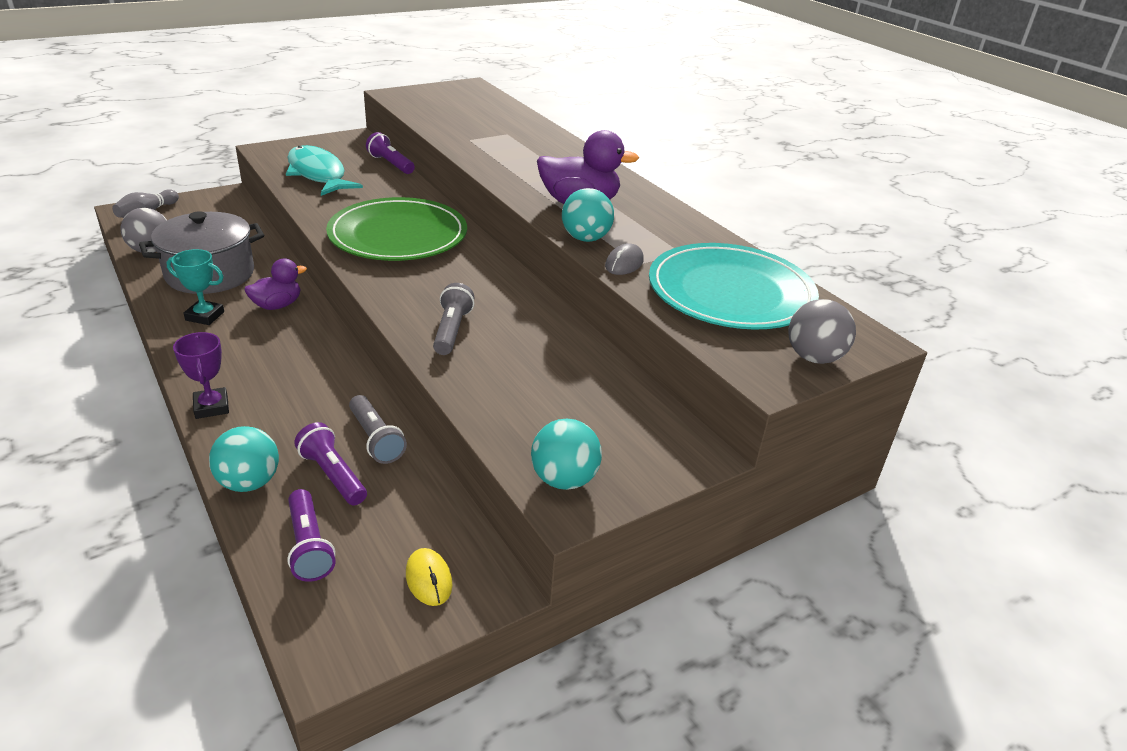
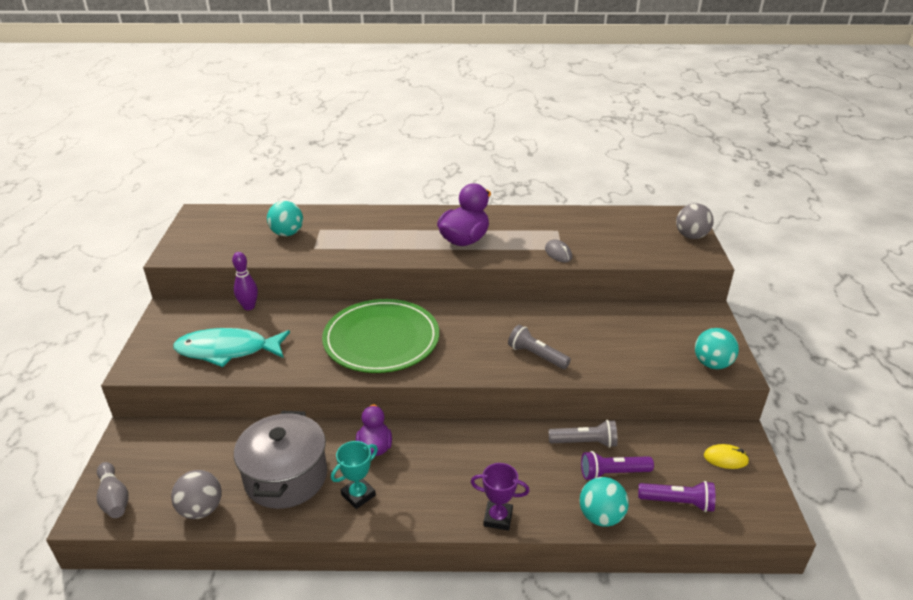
camera: 55 degrees left, 0 degrees up
(391, 164) = (249, 307): purple flashlight -> purple bowling pin
(585, 238) = (516, 255): turquoise ball -> turquoise ball (287, 233)
(730, 292) = (613, 233): turquoise plate -> none

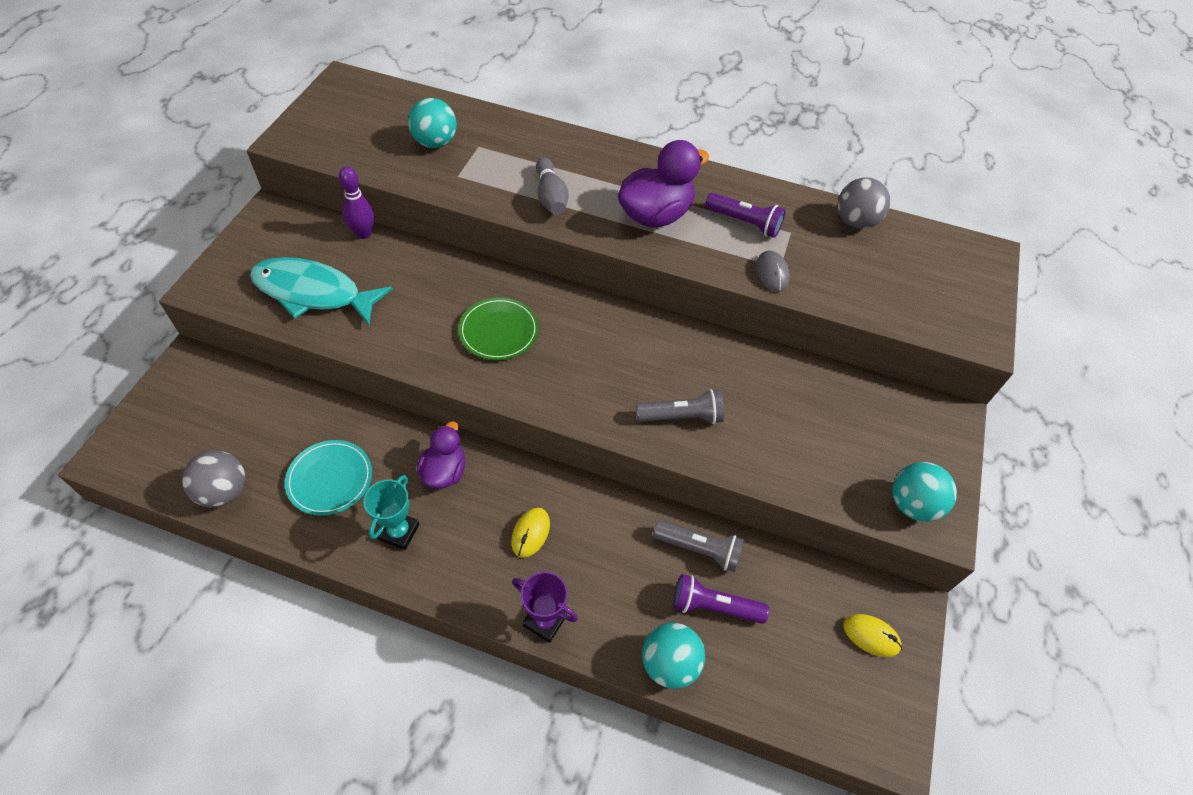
camera: 15 degrees right, 20 degrees up
(114, 498) = (141, 445): grey bowling pin -> grey bowling pin (550, 197)
(286, 477) = (330, 479): grey pot -> turquoise plate
(358, 495) = (399, 532): turquoise trophy -> turquoise trophy turned 45 degrees counterclockwise
(381, 339) = (499, 331): green plate -> green plate, size x0.53
(459, 467) = (530, 533): none -> yellow mouse
(536, 356) = (681, 417): grey flashlight -> grey flashlight turned 120 degrees clockwise
(677, 502) = (775, 678): purple flashlight -> purple flashlight (744, 222)
(691, 236) = (978, 296): grey ball -> grey ball (855, 221)

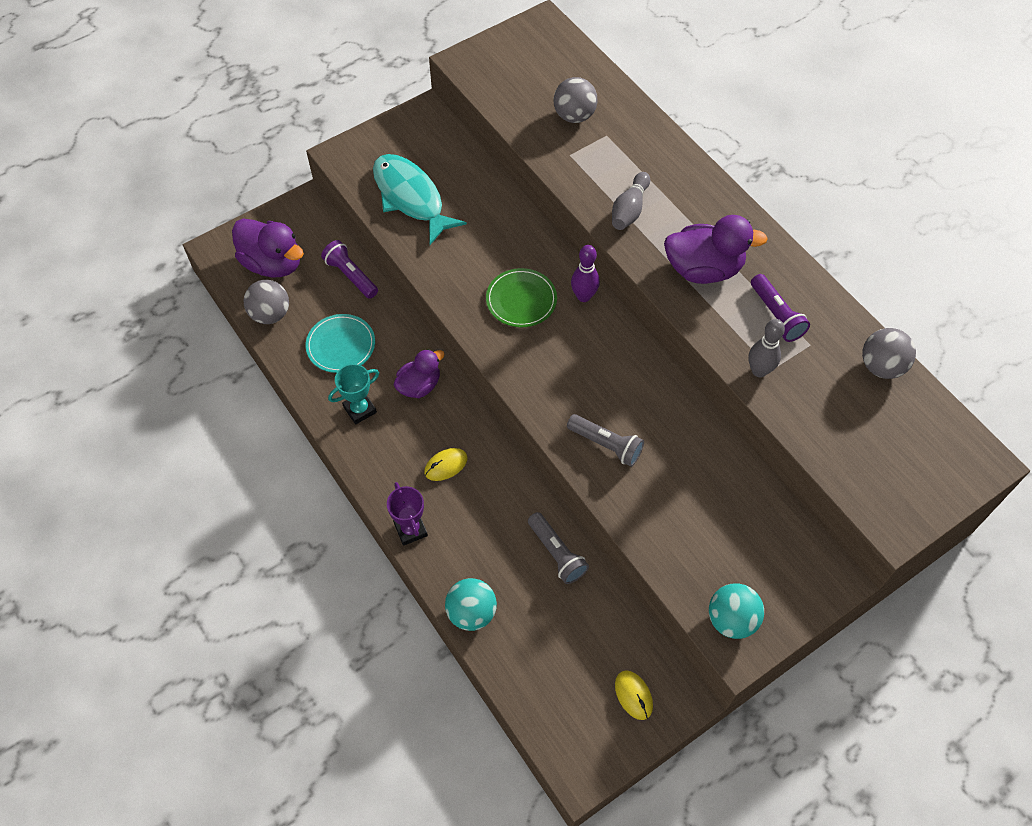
camera: 40 degrees right, 5 degrees up
(190, 438) = (273, 263): none -> purple duck
(364, 234) = (479, 166): purple bowling pin -> purple bowling pin (583, 296)
(435, 143) = (574, 116): turquoise ball -> grey ball
(714, 606) = (534, 598): purple flashlight -> purple flashlight (351, 276)
(772, 273) = (759, 371): grey mouse -> grey bowling pin

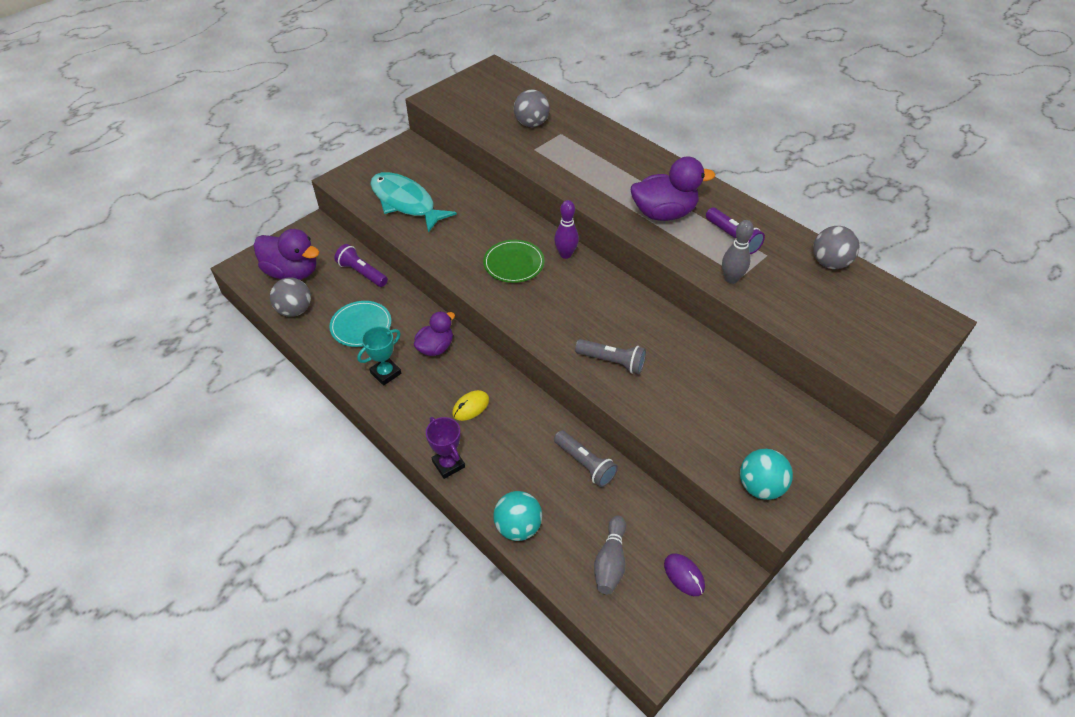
camera: 10 degrees left, 10 degrees down
(629, 210) = (592, 180): grey bowling pin -> grey bowling pin (610, 561)
(633, 695) = (684, 575): yellow mouse -> purple mouse

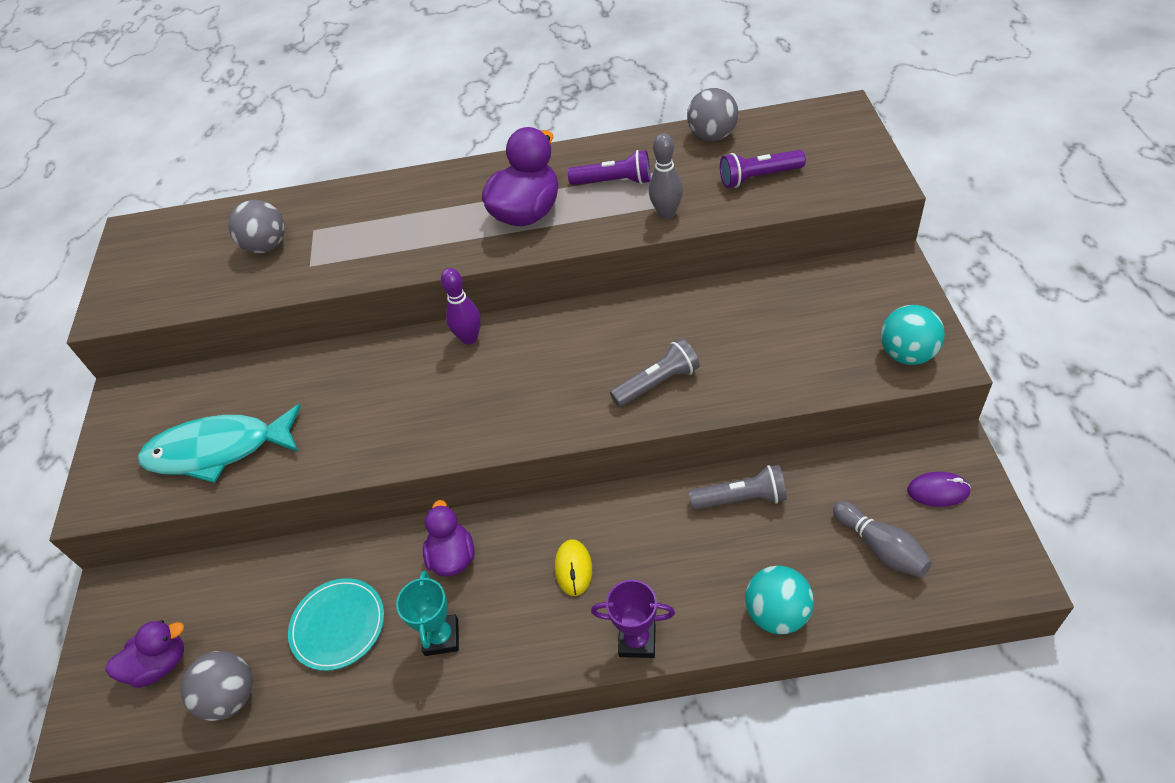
camera: 45 degrees left, 0 degrees up
(292, 272) = (160, 664): purple duck -> purple duck, size x0.63
(362, 273) = (252, 576): purple flashlight -> purple flashlight (759, 177)
(514, 263) = (433, 393): green plate -> none

